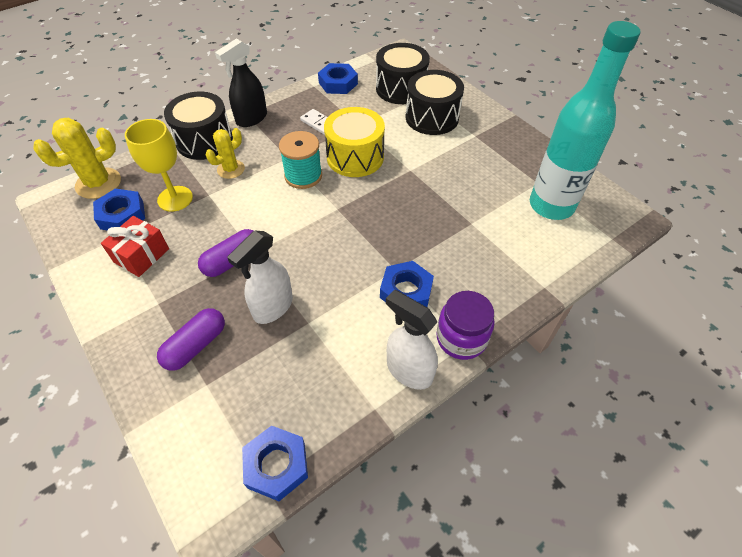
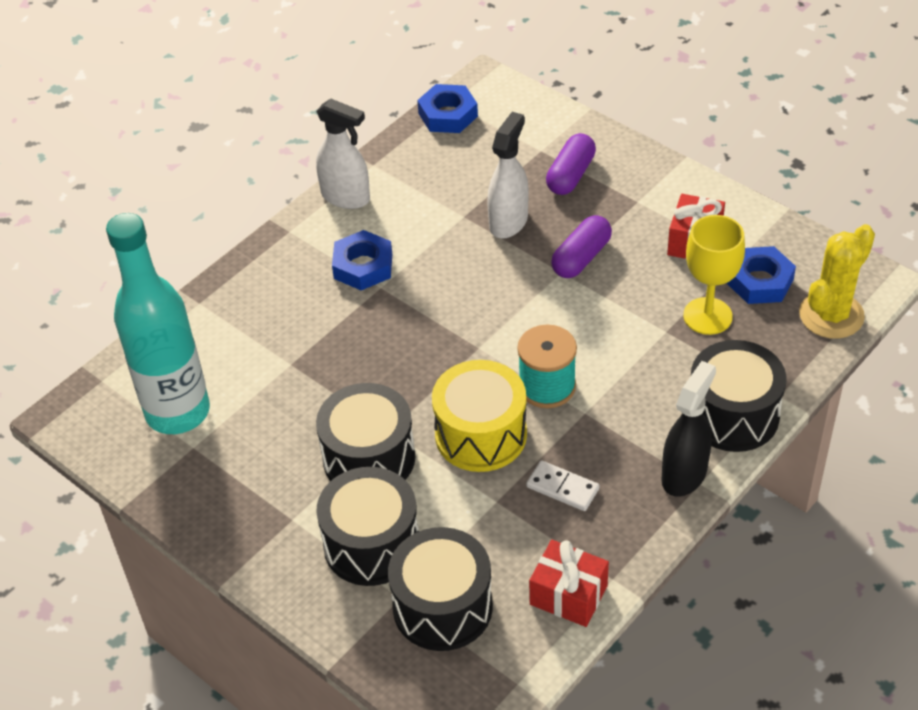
camera: 170 degrees right, 5 degrees down
(231, 169) = (659, 375): yellow cactus -> none
(338, 83) = (568, 595): blue nut -> red gift
(426, 157) = (369, 458): none -> black drum
(461, 338) = (295, 234): purple jar -> none

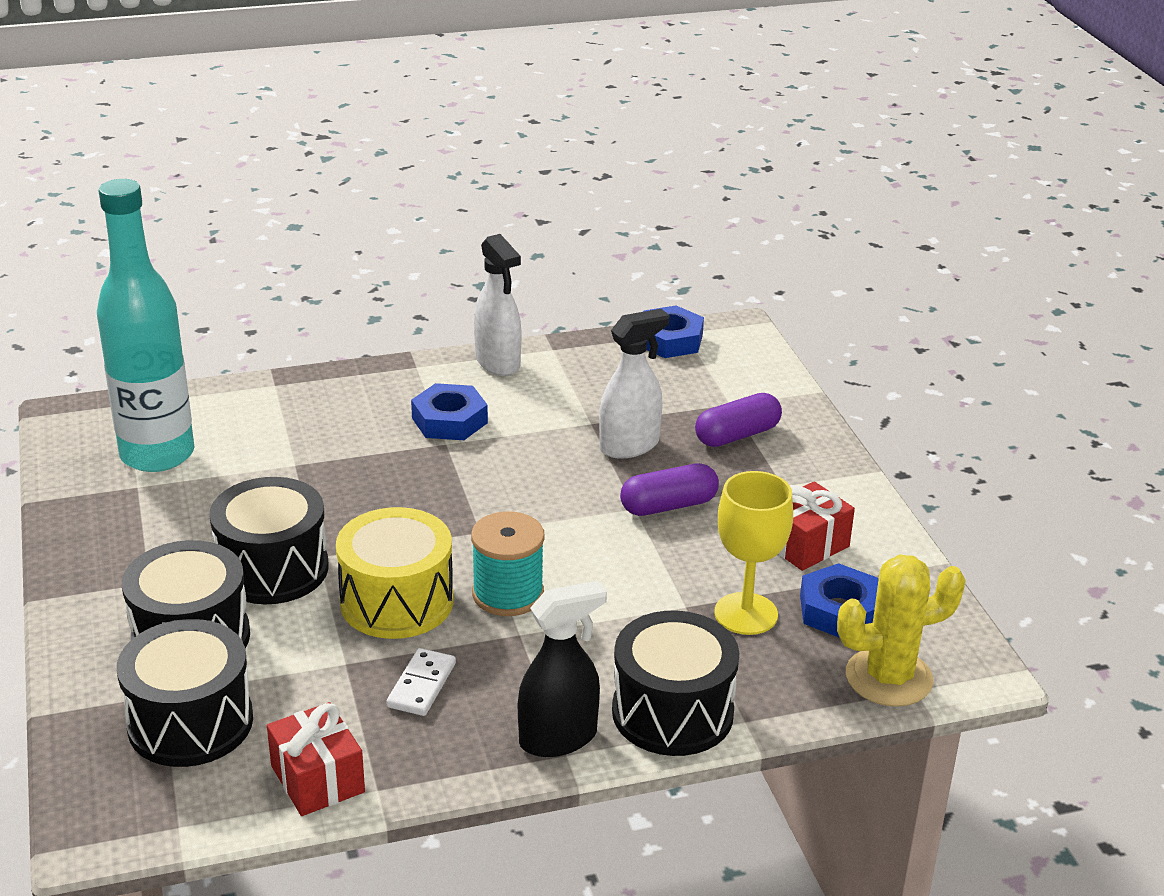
camera: 30 degrees right, 15 degrees down
(562, 488) = (422, 685): white domino -> white domino turned 45 degrees clockwise

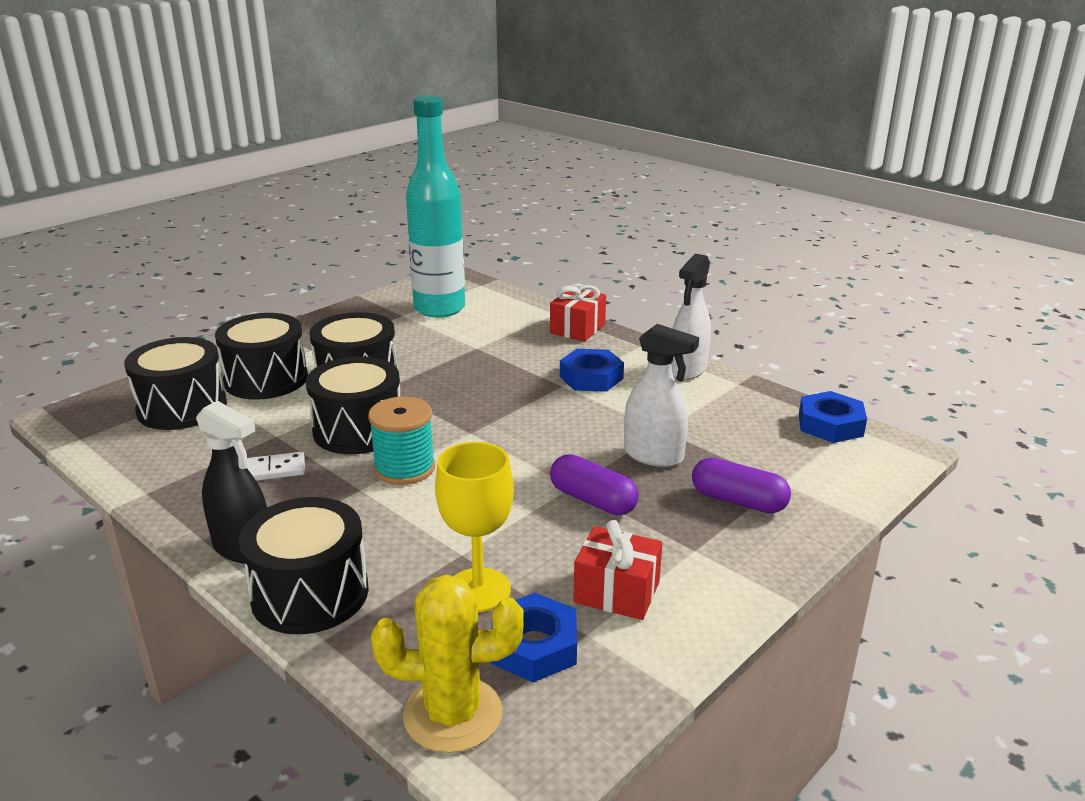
camera: 60 degrees right, 5 degrees down
(317, 779) = (146, 467): red gift -> red gift (577, 329)
(397, 601) = (358, 430): yellow drum -> black drum
(889, 678) = (452, 714): yellow cactus -> yellow cactus turned 45 degrees counterclockwise

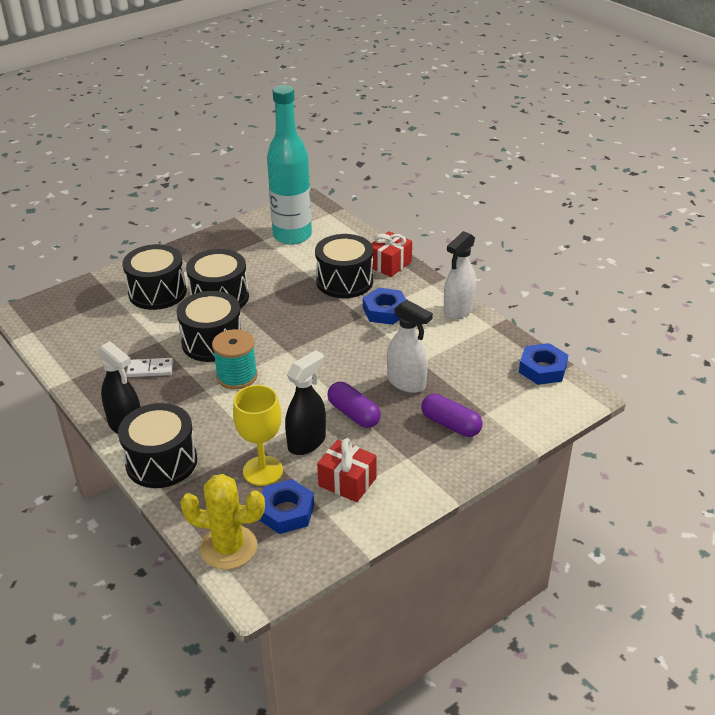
camera: 10 degrees right, 10 degrees up
(182, 407) = (99, 312): black drum -> black drum (344, 281)
(535, 543) = (307, 442): none -> black spray bottle

